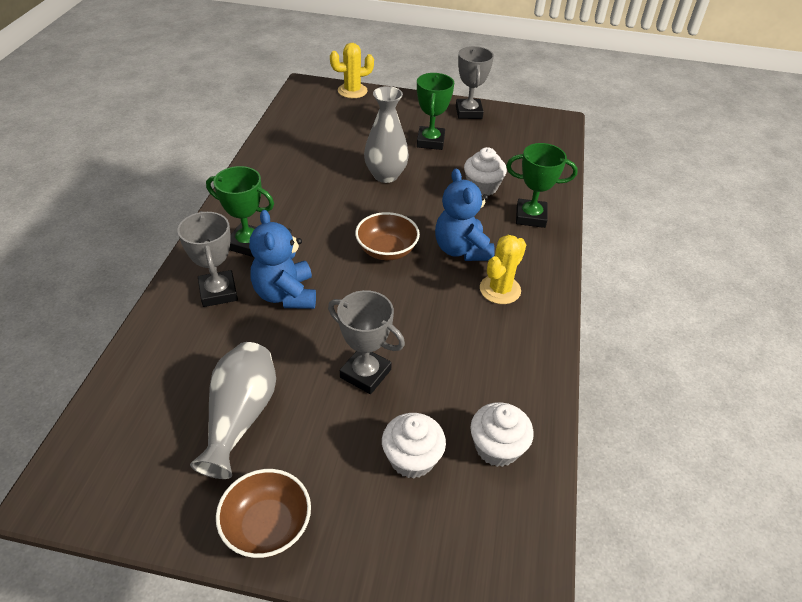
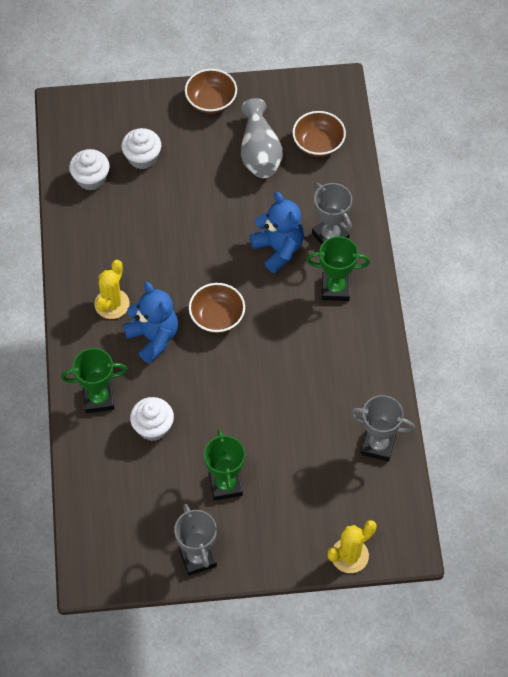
camera: 165 degrees right, 15 degrees up
(153, 406) = (318, 144): none -> brown bowl
(365, 373) = (192, 203): grey trophy -> grey trophy (378, 445)
(385, 175) = (253, 413): grey vase -> none

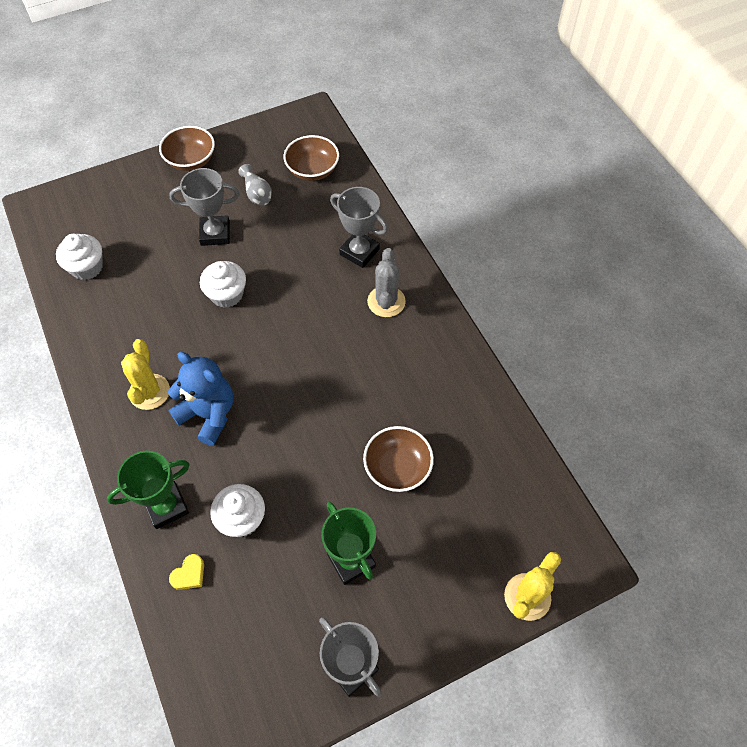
camera: 20 degrees left, 0 degrees up
(100, 454) = (189, 574): none -> yellow heart
(142, 157) = (136, 231): white cupcake -> white cupcake (227, 294)
(217, 317) = (272, 369): brown bowl -> brown bowl (397, 467)
(259, 152) = (257, 194): grey vase -> grey vase, size x0.56
(278, 249) = (311, 280): blue teddy bear -> none
(335, 288) = (386, 301): green trophy -> grey cactus
(378, 445) = (501, 453): grey trophy -> grey trophy (215, 233)

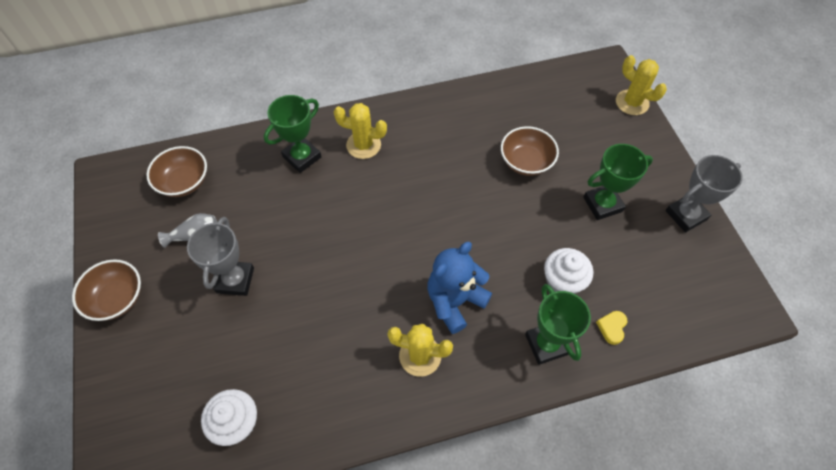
camera: 80 degrees left, 0 degrees up
(189, 574) = (612, 327): yellow heart -> yellow heart turned 120 degrees counterclockwise
(227, 294) = (319, 275): white cupcake -> none
(359, 252) = (302, 157): grey trophy -> green trophy
(386, 301) = (363, 145): grey cactus -> yellow cactus

